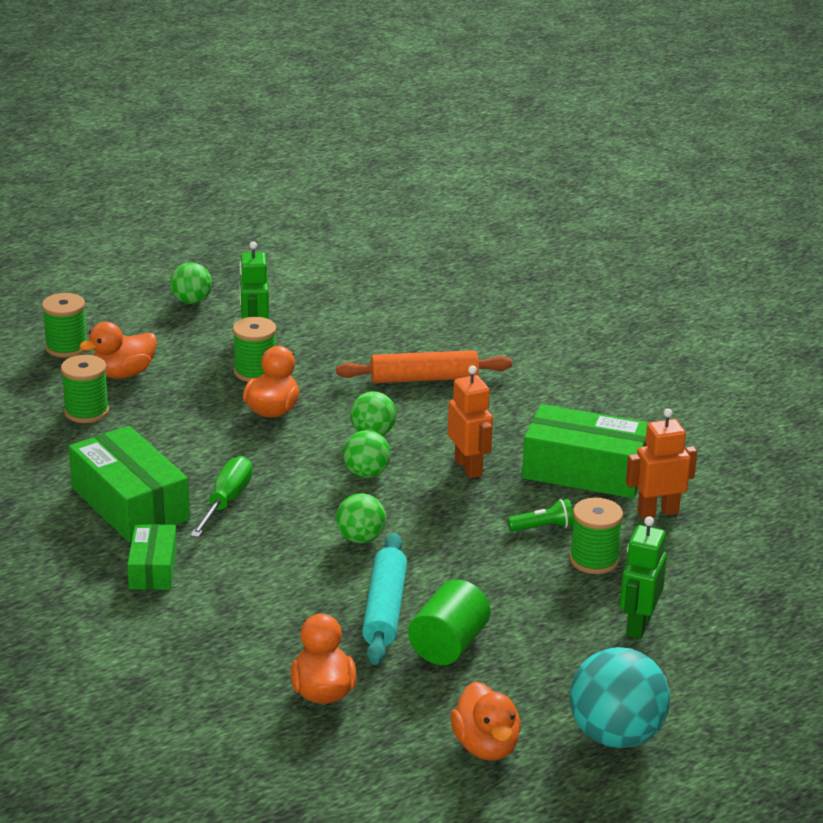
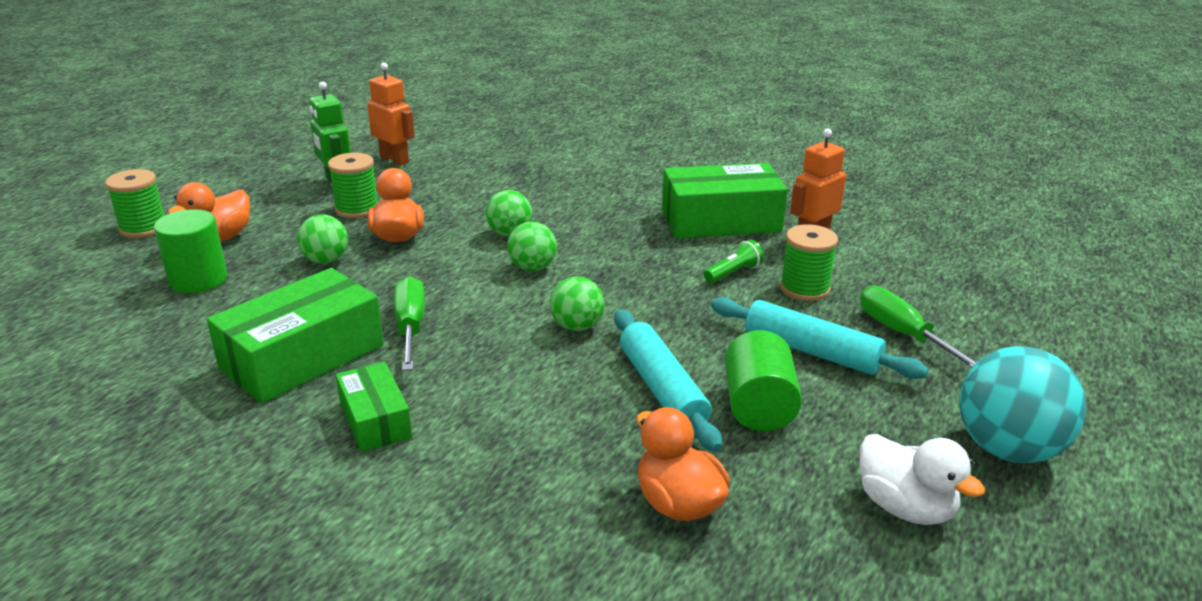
camera: 25 degrees left, 0 degrees up
(86, 412) = (198, 279): green spool -> green cylinder
(130, 503) = (302, 357): green box -> green box turned 75 degrees counterclockwise
(191, 301) = (255, 168): green ball -> green ball (326, 260)
(424, 378) = (518, 183): orange rolling pin -> none
(468, 467) = (621, 241): orange robot -> orange robot (394, 159)
(486, 746) = (905, 507): orange duck -> white duck
(540, 615) = (811, 351): none -> turquoise rolling pin
(638, 625) = (903, 334): green robot -> green screwdriver

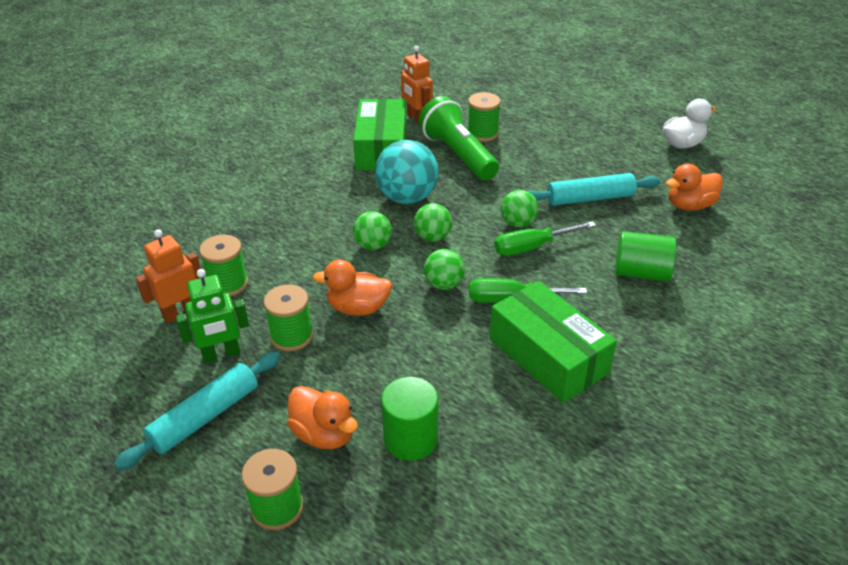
camera: 80 degrees left, 10 degrees up
(326, 260) = (393, 352): green ball -> green ball (444, 284)
(375, 420) = (625, 315): green box -> none
(437, 172) = (228, 284): none -> green spool
(733, 273) = (458, 155): green flashlight -> green flashlight, size x2.36
(758, 406) = (606, 169): green cylinder -> green cylinder (641, 273)
(811, 351) = (552, 144): turquoise rolling pin -> turquoise rolling pin (205, 416)
(903, 334) = (537, 113): green screwdriver -> green screwdriver (532, 247)
(1007, 449) = (637, 109): turquoise ball -> turquoise ball (407, 198)

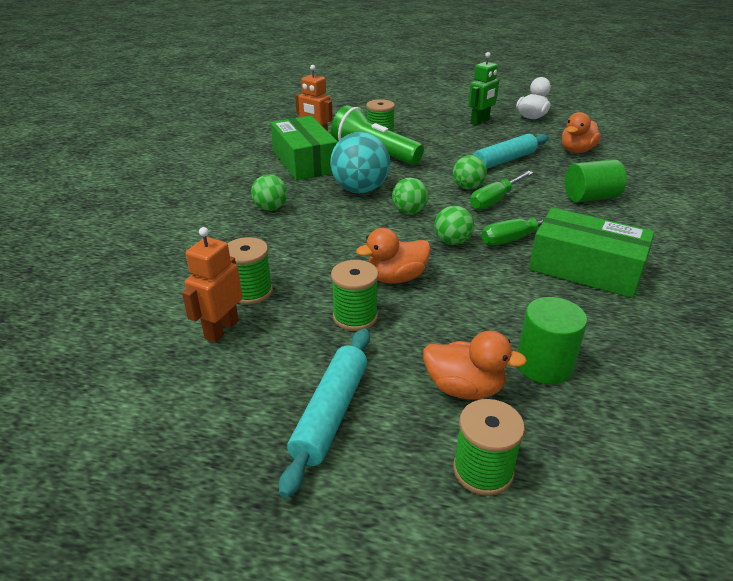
camera: 25 degrees left, 5 degrees down
(221, 354) = (297, 352): green robot -> green robot (480, 121)
(373, 245) = (363, 229): green ball -> green ball (271, 208)

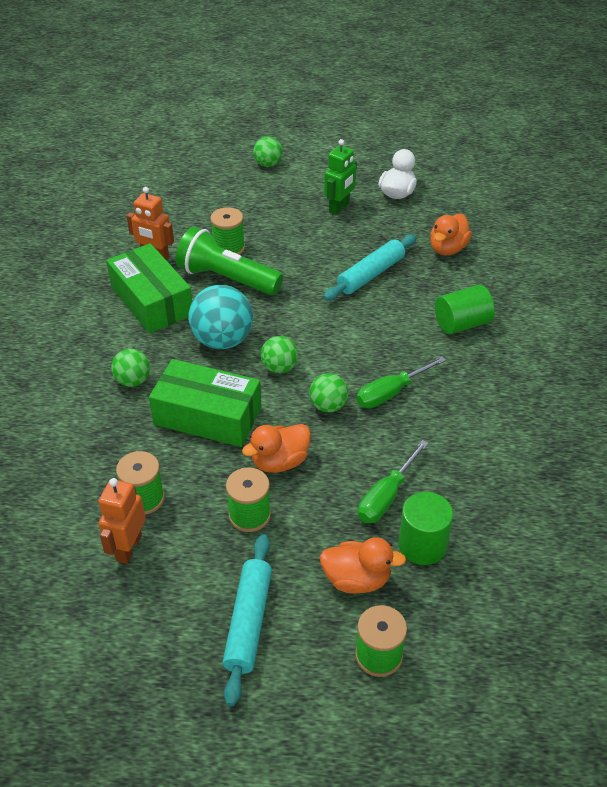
camera: 10 degrees left, 10 degrees up
(468, 187) = (336, 323): green ball -> green ball (268, 164)
(495, 200) = (366, 339): green screwdriver -> green screwdriver (386, 496)
(585, 268) = (457, 425): green box -> green box (207, 416)

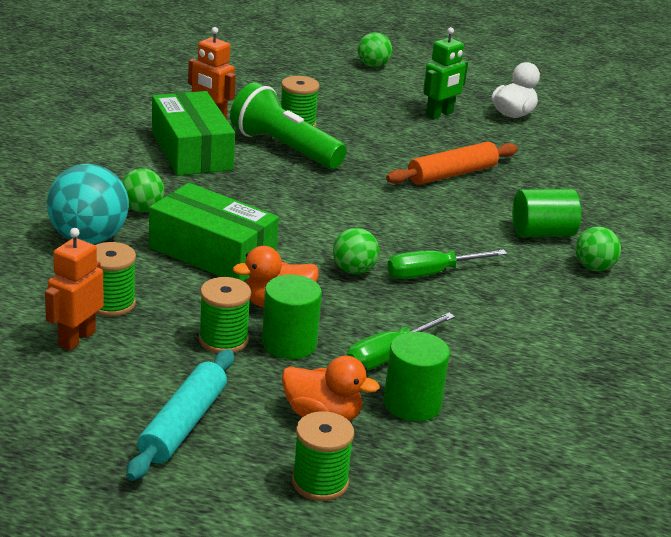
camera: 10 degrees right, 15 degrees down
(222, 340) = (256, 196): turquoise ball -> turquoise ball (88, 239)
(279, 368) = (311, 229): green ball -> green ball (594, 267)
(304, 504) = (289, 343): none -> green cylinder
(371, 275) = (452, 174): turquoise rolling pin -> orange rolling pin
(447, 249) = (553, 169): orange duck -> none

